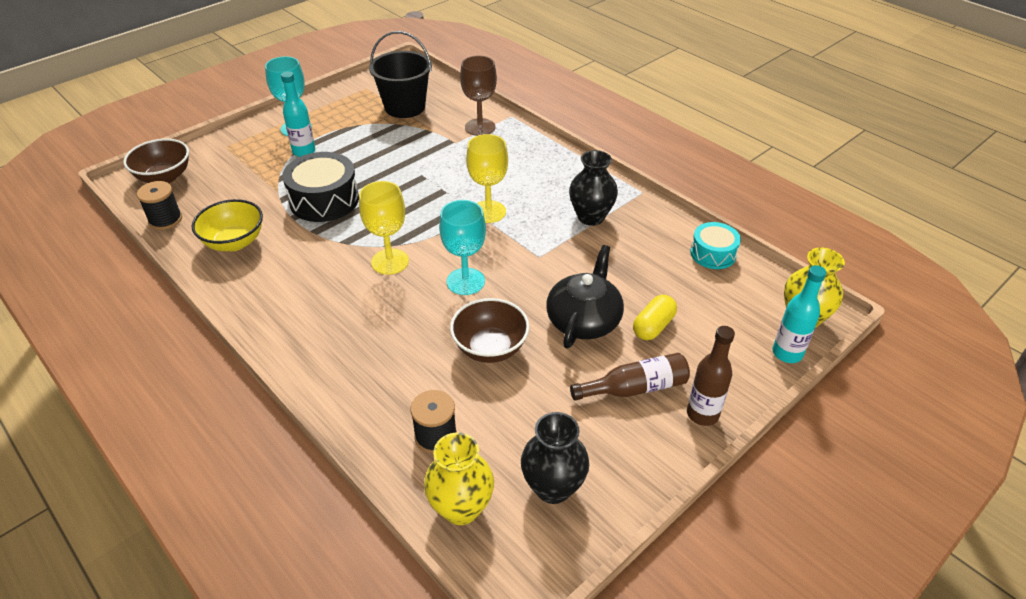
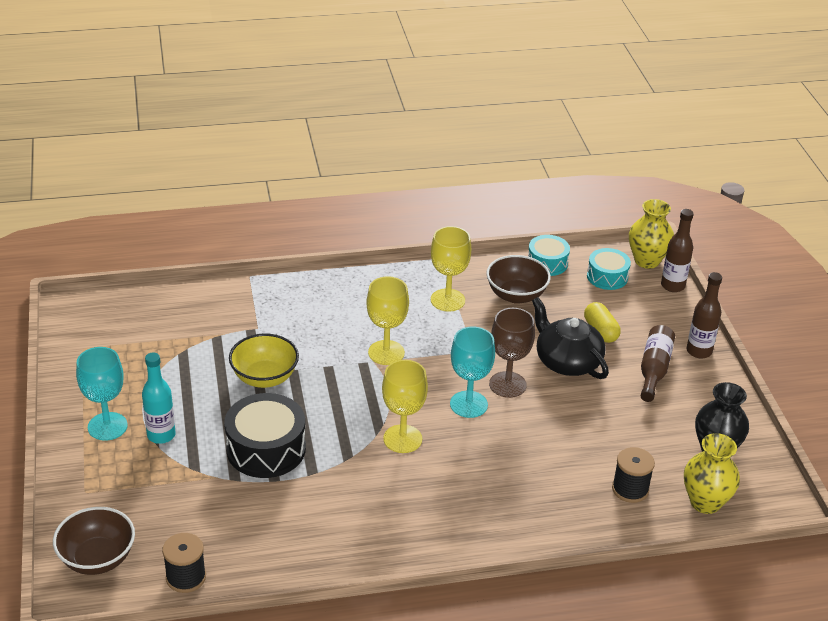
camera: 60 degrees left, 5 degrees down
(234, 242) = (277, 534): yellow bowl -> yellow bowl (264, 377)
(405, 107) = (154, 335): black bucket -> none
(480, 127) = (247, 302): brown goblet -> brown goblet (507, 384)
(490, 348) = (559, 423): brown bowl -> brown bowl (516, 295)
(591, 217) = (447, 300): black vase -> yellow goblet
(742, 300) = (607, 277): none -> turquoise drum
(787, 353) = (672, 286): turquoise bottle -> brown bottle

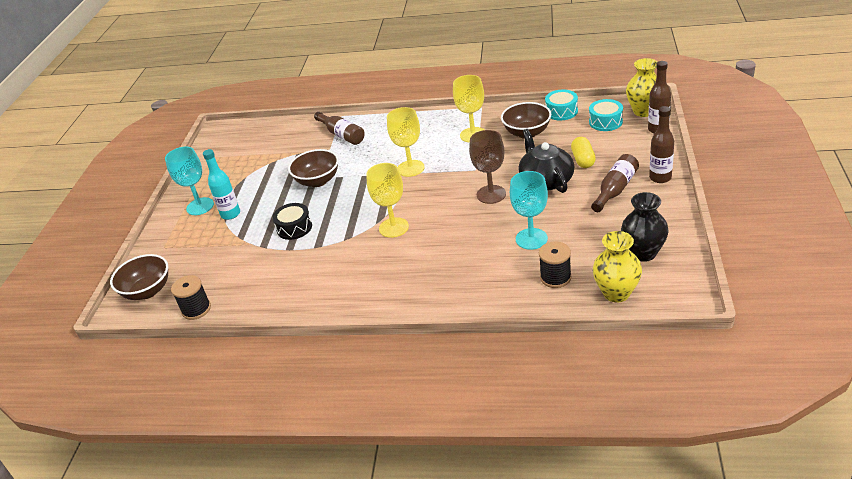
camera: 25 degrees right, 0 degrees up
(264, 377) = (317, 181): yellow bowl -> brown bowl
(265, 306) = (342, 135): none -> brown bottle
(266, 449) = (294, 228): black drum -> black drum, size x0.61
(468, 404) = (454, 206): turquoise goblet -> turquoise goblet (531, 239)

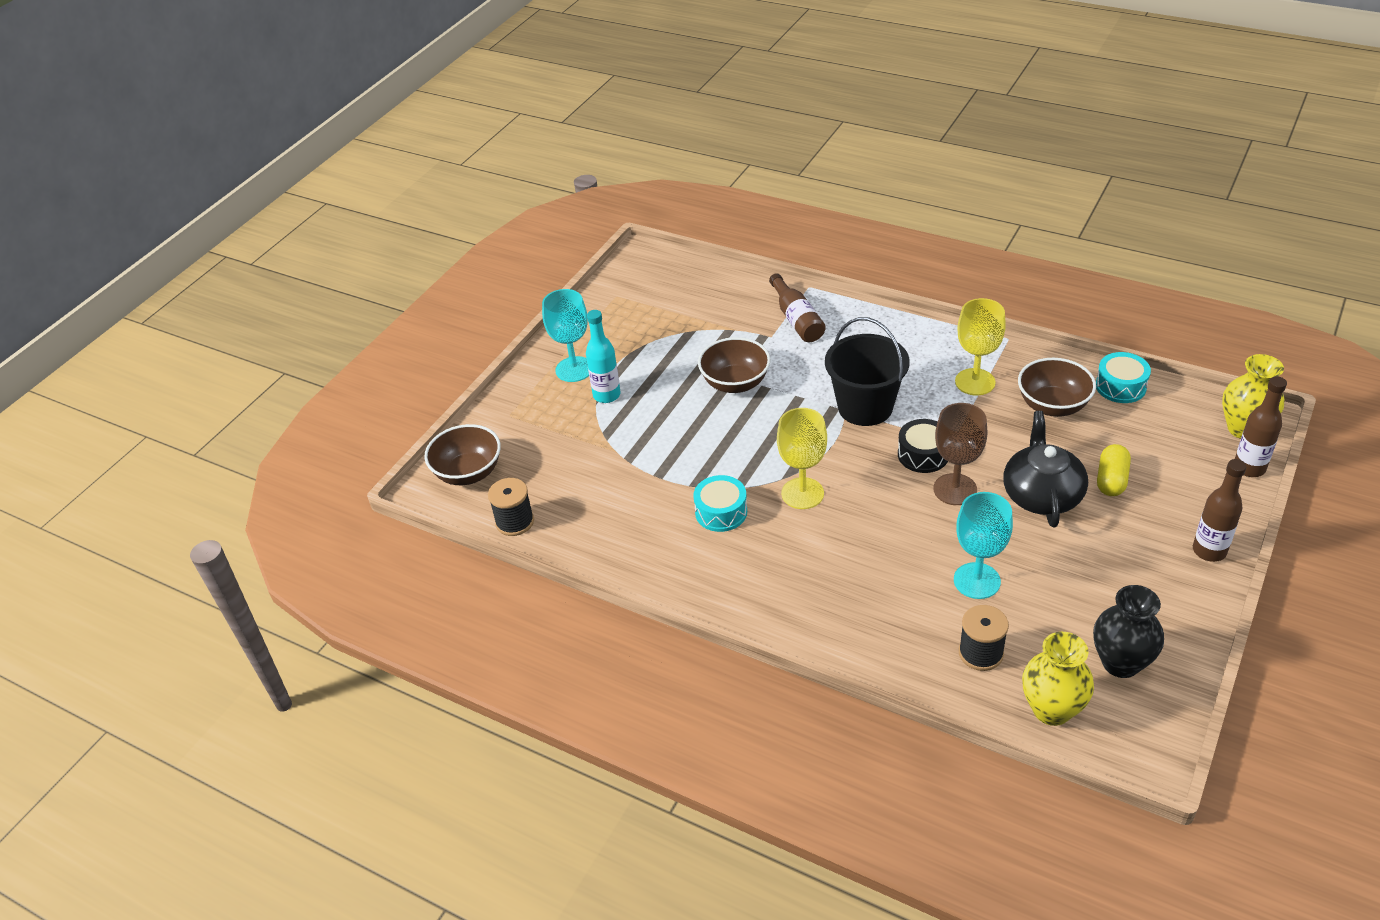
camera: 20 degrees right, 5 degrees up
(294, 228) = (677, 446): black drum -> black drum (923, 454)
(410, 168) = (865, 407): yellow goblet -> black bucket
(605, 122) = (1177, 427): turquoise drum -> turquoise drum (721, 512)
(615, 189) = (1133, 546): brown bottle -> none

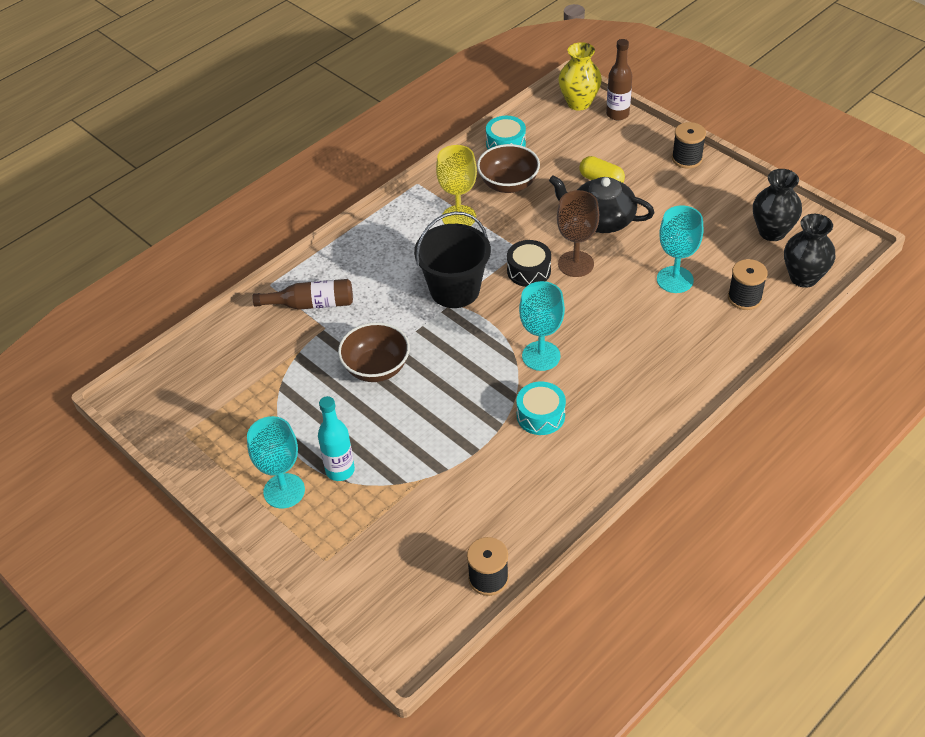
camera: 75 degrees left, 5 degrees up
(468, 473) = (398, 611): brown bowl -> none
(802, 493) = (541, 356): yellow goblet -> turquoise goblet
(1051, 709) = (803, 277): yellow vase -> black vase
(1209, 551) = (687, 159): brown bottle -> black spool

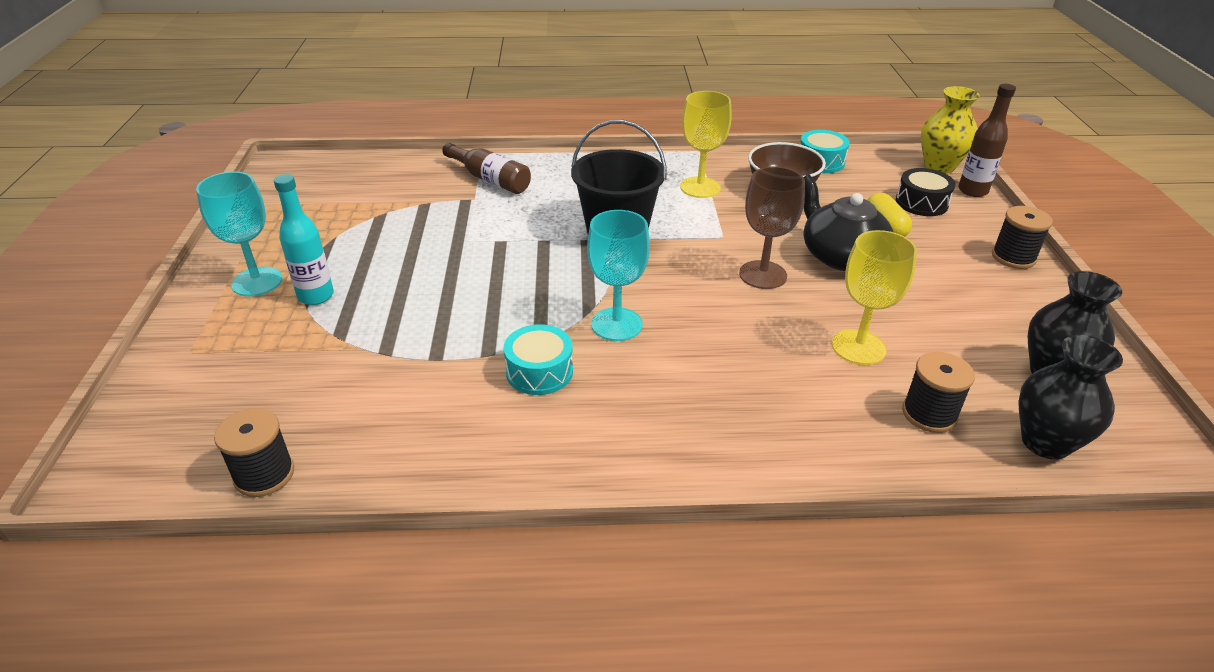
camera: 40 degrees right, 10 degrees down
(376, 368) = (464, 246): brown bowl -> none
(529, 271) = (707, 255): black drum -> black drum (921, 203)
(675, 280) = (858, 347): turquoise goblet -> yellow goblet

